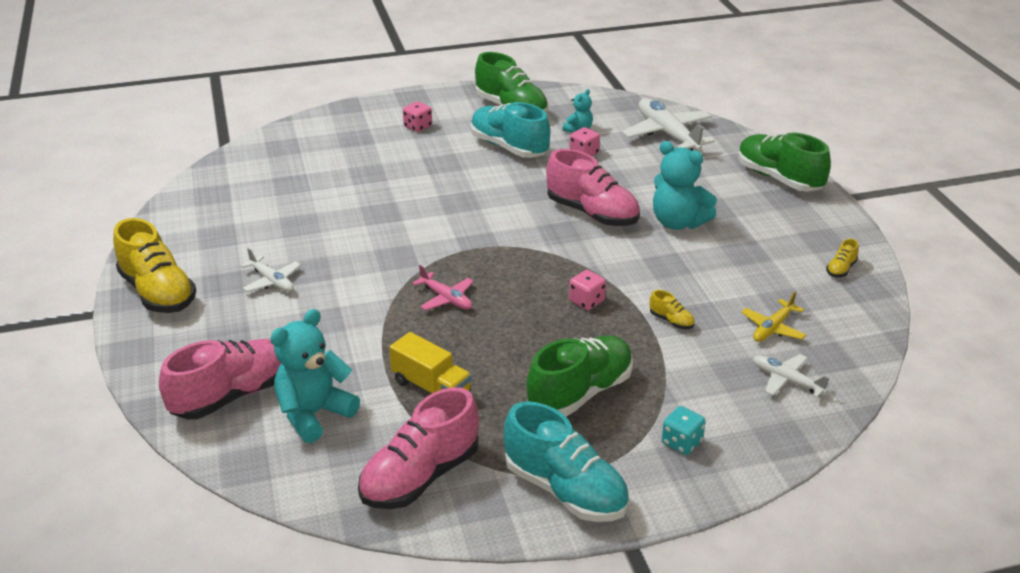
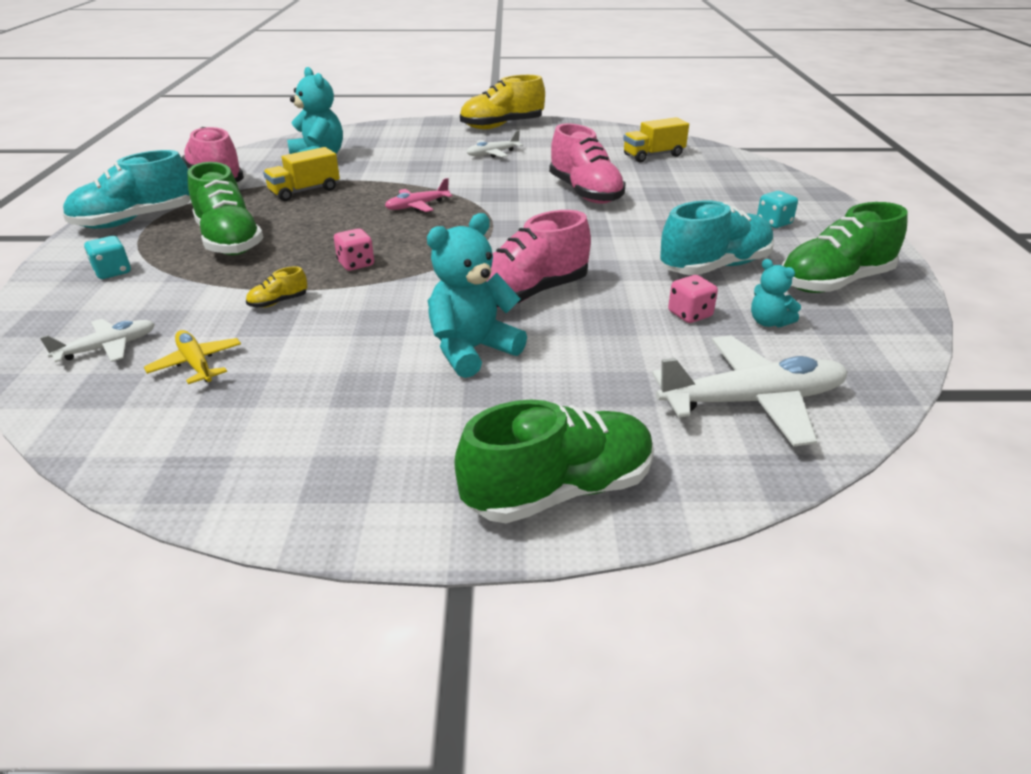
camera: 105 degrees right, 0 degrees up
(232, 395) = (363, 141): pink shoe -> pink shoe (585, 193)
(261, 184) = (653, 155): none -> yellow truck
(418, 127) = (773, 223): pink dice -> turquoise dice
(841, 269) = (251, 468): yellow shoe -> none

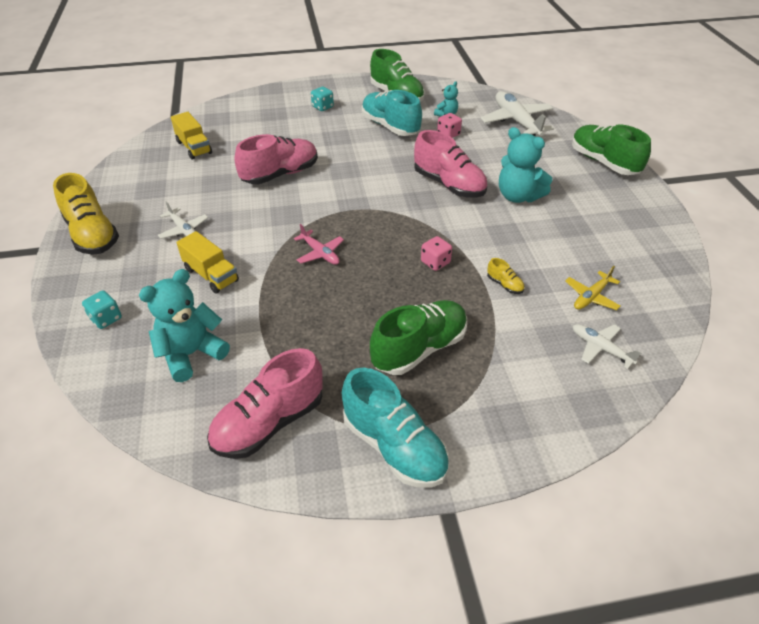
camera: 100 degrees left, 10 degrees up
(113, 272) = (503, 404): turquoise dice -> turquoise dice (106, 318)
(305, 191) = (294, 335): yellow truck -> yellow truck (211, 275)

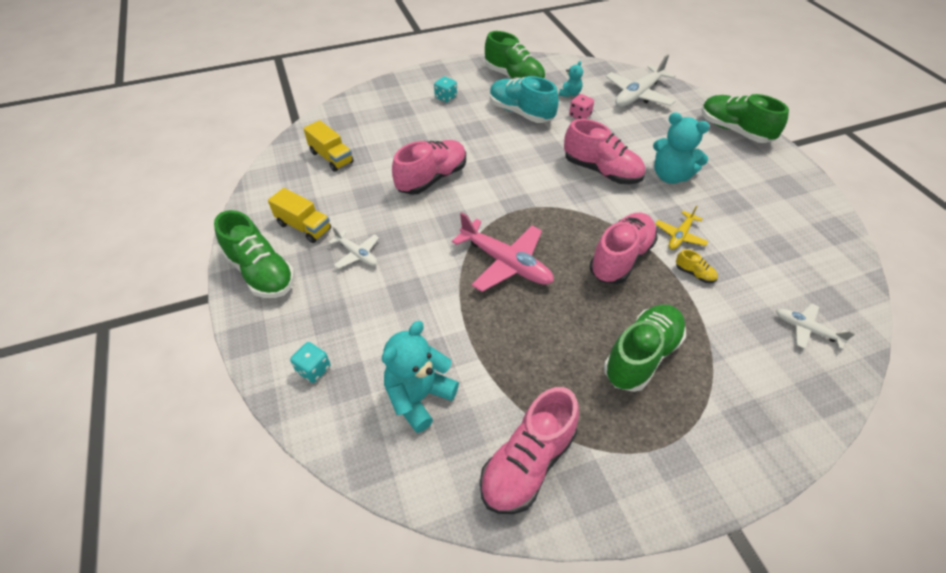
camera: 10 degrees left, 5 degrees up
(92, 235) = (261, 272): yellow shoe -> green shoe
(211, 275) = (405, 303): yellow truck -> yellow truck (304, 227)
(320, 253) = (505, 263): pink plane -> pink plane, size x1.83
(394, 446) = (658, 468): turquoise shoe -> none
(435, 262) = (620, 258): pink dice -> pink shoe
(516, 121) = (638, 95): white plane -> white plane turned 105 degrees counterclockwise
(591, 296) = (777, 275): yellow plane -> yellow plane (680, 235)

